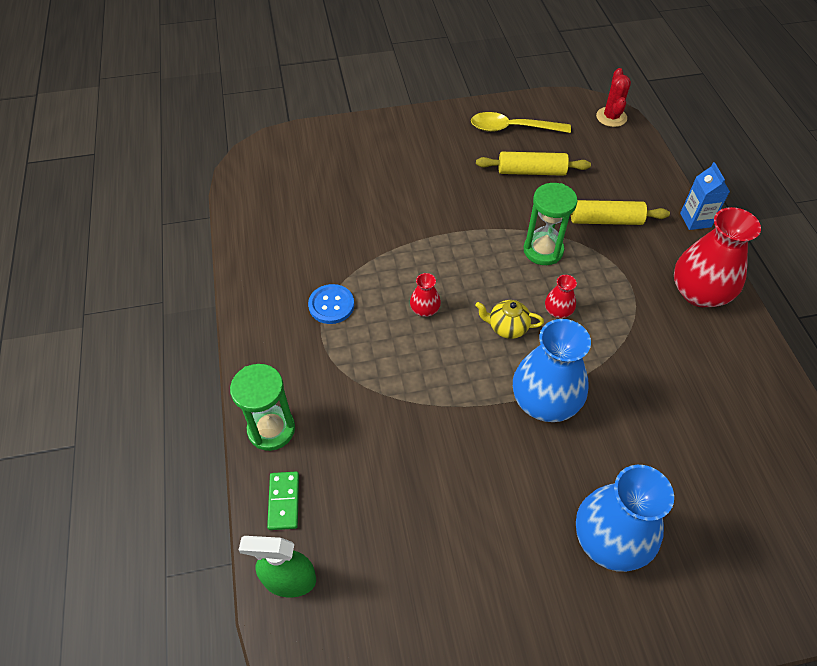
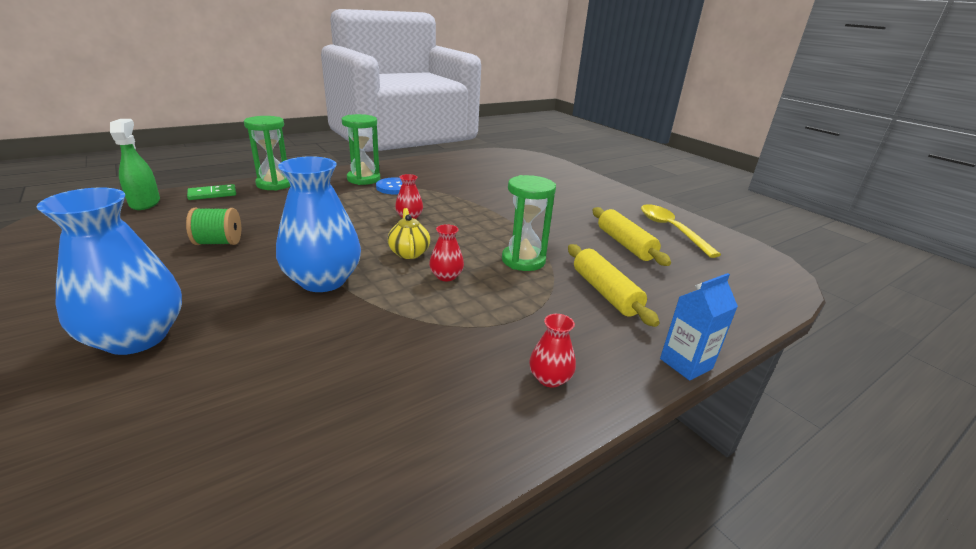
camera: 65 degrees right, 25 degrees down
(289, 331) = (363, 179): none -> green hourglass
(440, 487) = (219, 242): none -> green spool
(611, 117) = (777, 281): red cactus -> none
(699, 293) = (550, 378): red vase -> red vase, size x0.46

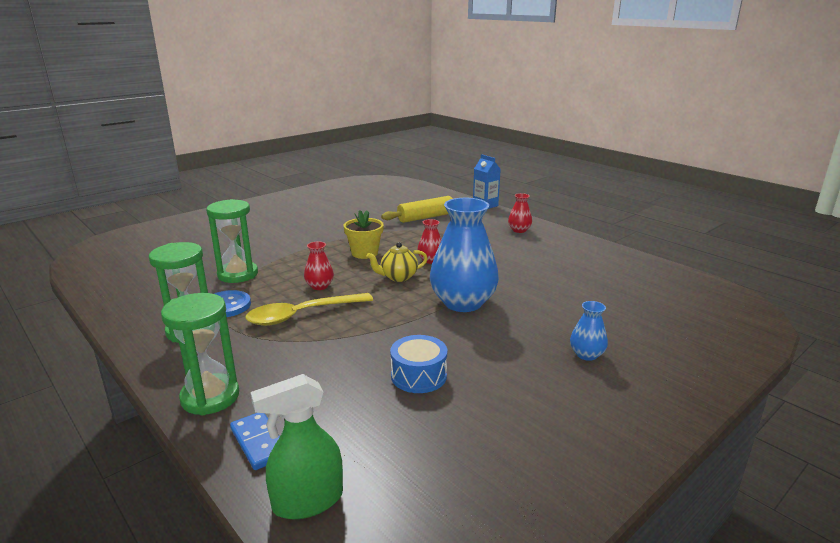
camera: 95 degrees left, 5 degrees down
(136, 337) = (586, 354): blue vase -> blue vase, size x0.46
(212, 194) = (259, 442): green domino -> blue domino
(219, 242) = (418, 376): green spool -> blue drum
(480, 241) = (364, 253): none -> yellow flower pot
(523, 260) = (393, 238): green hourglass -> green hourglass (238, 274)
(625, 244) = (352, 210): yellow rolling pin -> none
(670, 230) = (322, 197): yellow spoon -> yellow spoon (302, 315)

